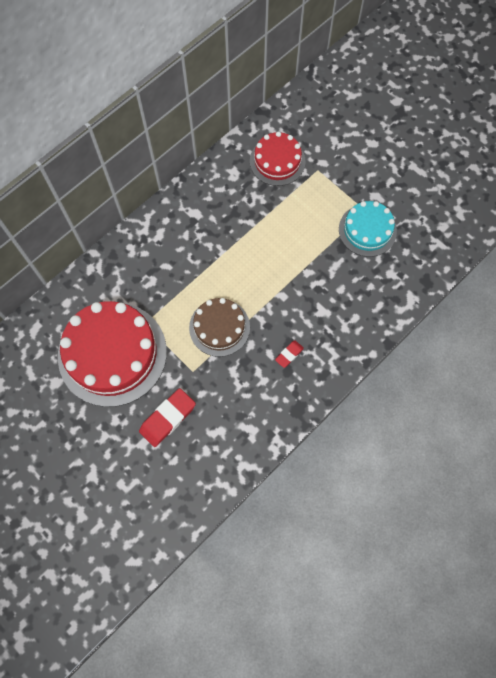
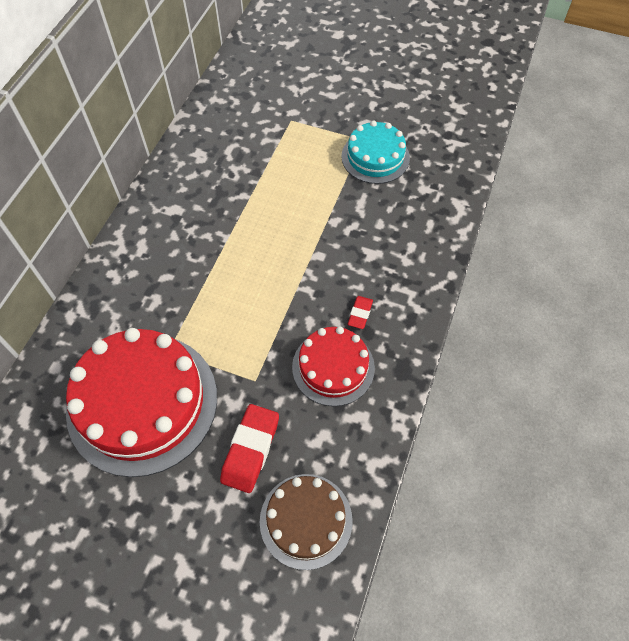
camera: 25 degrees left, 10 degrees down
(219, 327) = (263, 317): brown cake -> brown cake (306, 520)
(277, 161) = (243, 127): red cake -> red cake (333, 367)

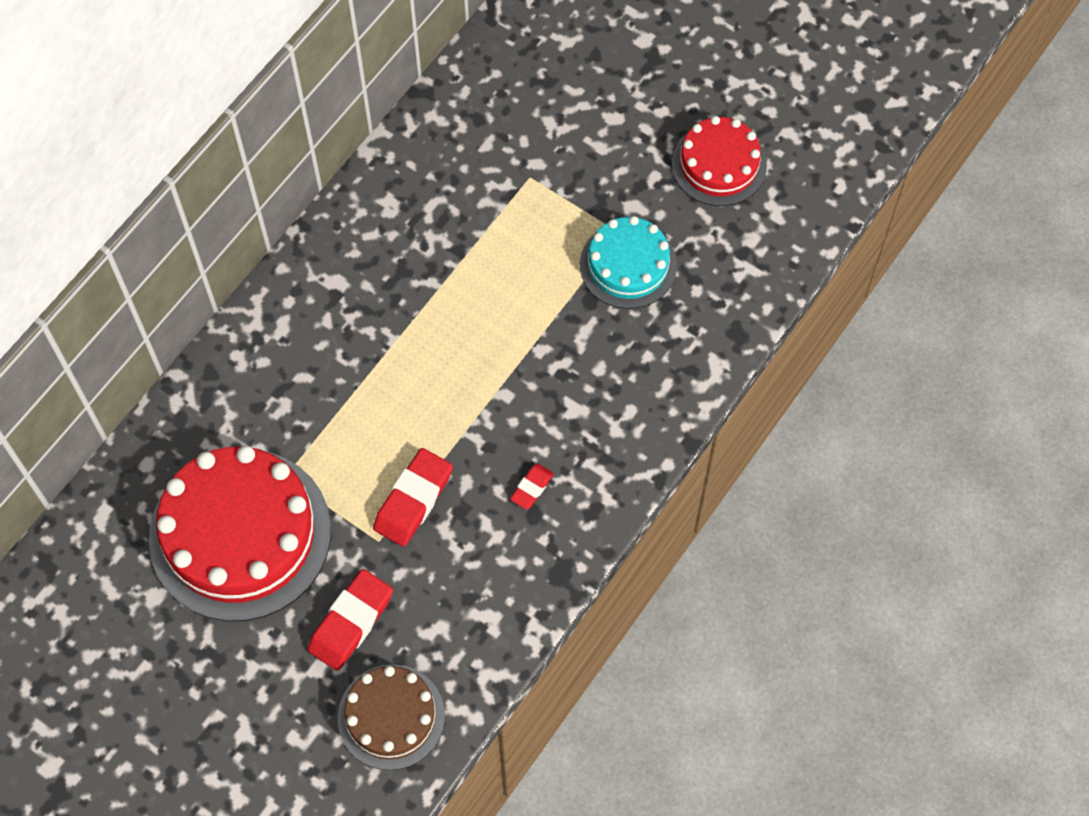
camera: 15 degrees right, 5 degrees up
(273, 344) = (413, 500): none -> red eraser
(333, 367) = (477, 548): red cake -> red cake (719, 164)

